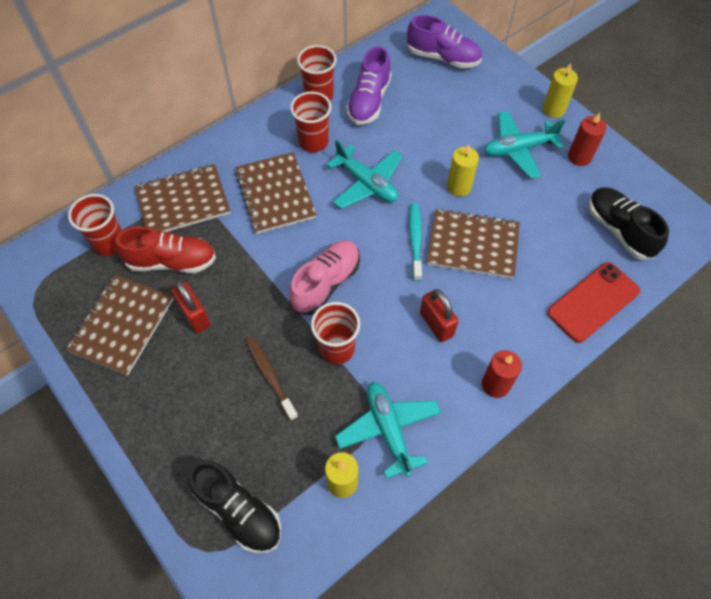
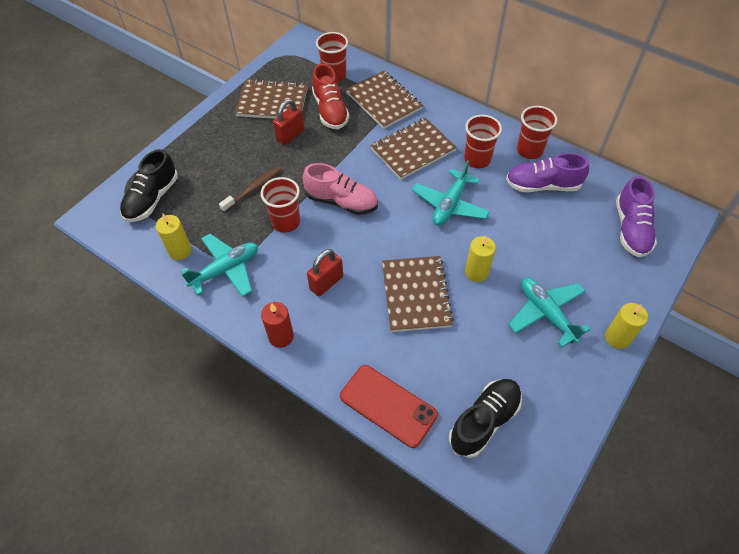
camera: 75 degrees right, 5 degrees down
(415, 240) = (404, 251): turquoise toothbrush -> none
(579, 157) = (564, 371): red candle -> none

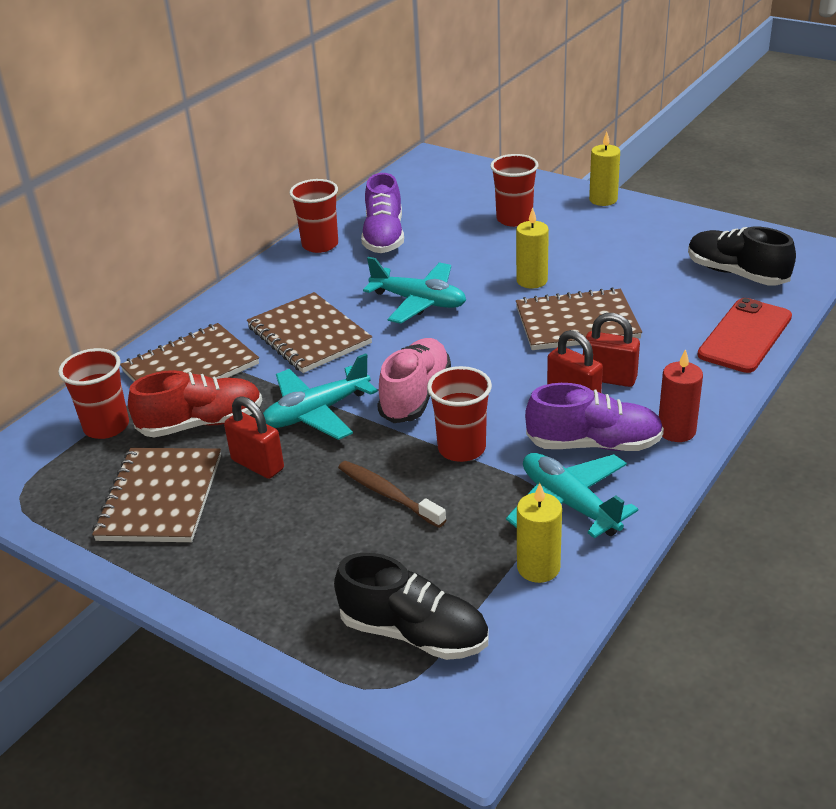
camera: 90 degrees left, 20 degrees down
(345, 306) = (609, 378): none -> red padlock
(477, 159) = (334, 282): red cup -> red cup (514, 219)
(546, 313) = (582, 237): turquoise plane -> turquoise plane (316, 413)
(631, 229) = (452, 187): purple shoe -> purple shoe (594, 444)

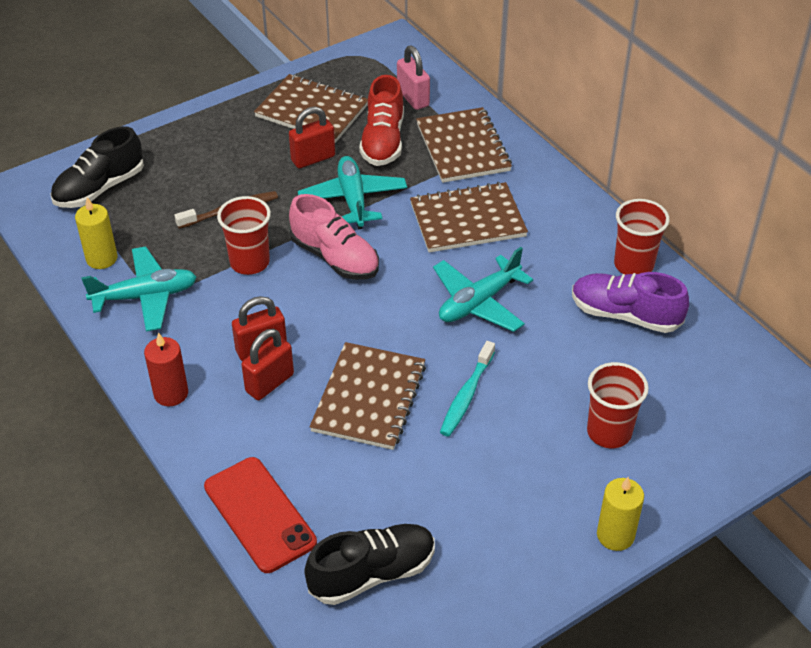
camera: 110 degrees right, 10 degrees up
(106, 426) = (413, 98): red cup -> pink padlock
(532, 281) = (466, 395): yellow candle -> turquoise toothbrush
(594, 444) = (195, 337): purple shoe -> none

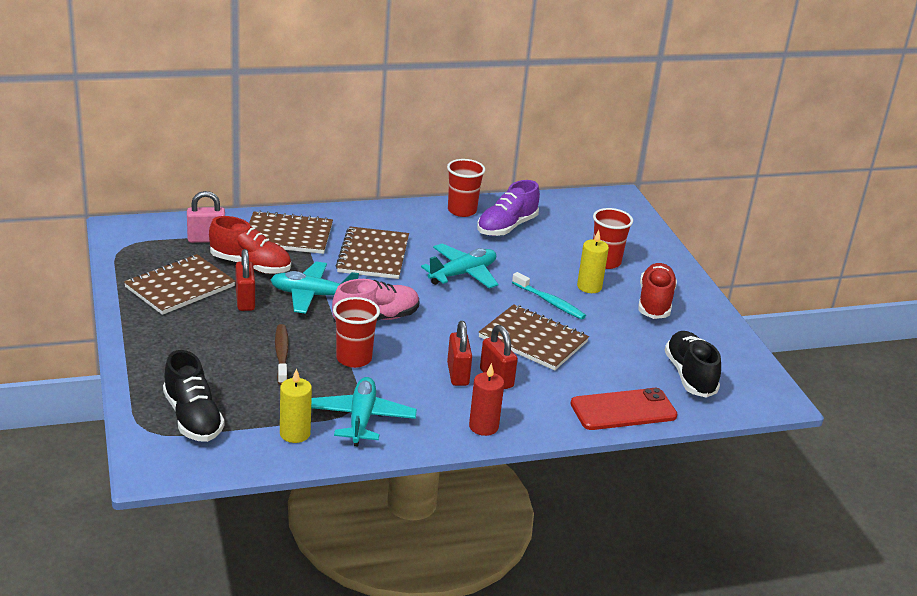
camera: 75 degrees left, 15 degrees down
(478, 302) = (463, 274): turquoise plane -> turquoise plane turned 105 degrees counterclockwise
(537, 505) = (655, 302): none -> red shoe
(615, 535) = (687, 283): yellow candle -> yellow candle (589, 287)

